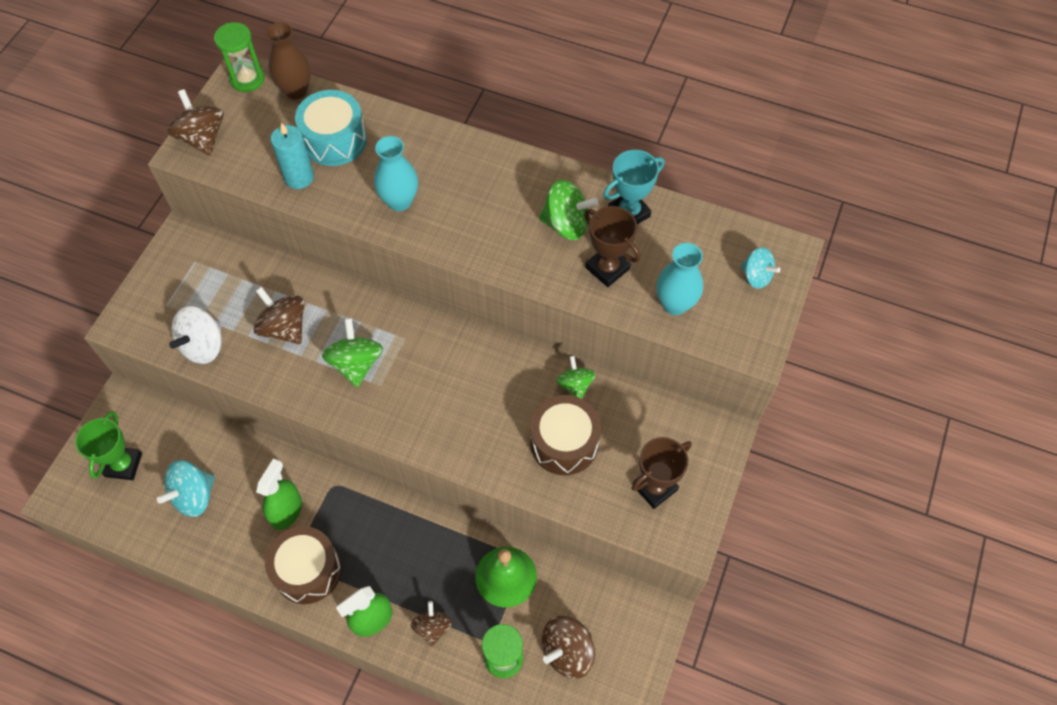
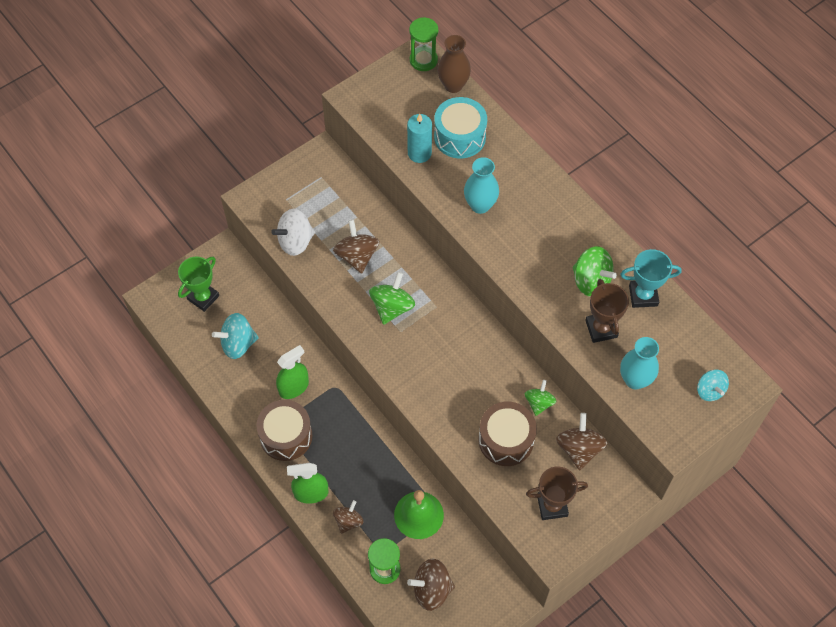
camera: 30 degrees right, 0 degrees up
(202, 138) = (368, 92): brown spinning top -> brown spinning top (579, 449)

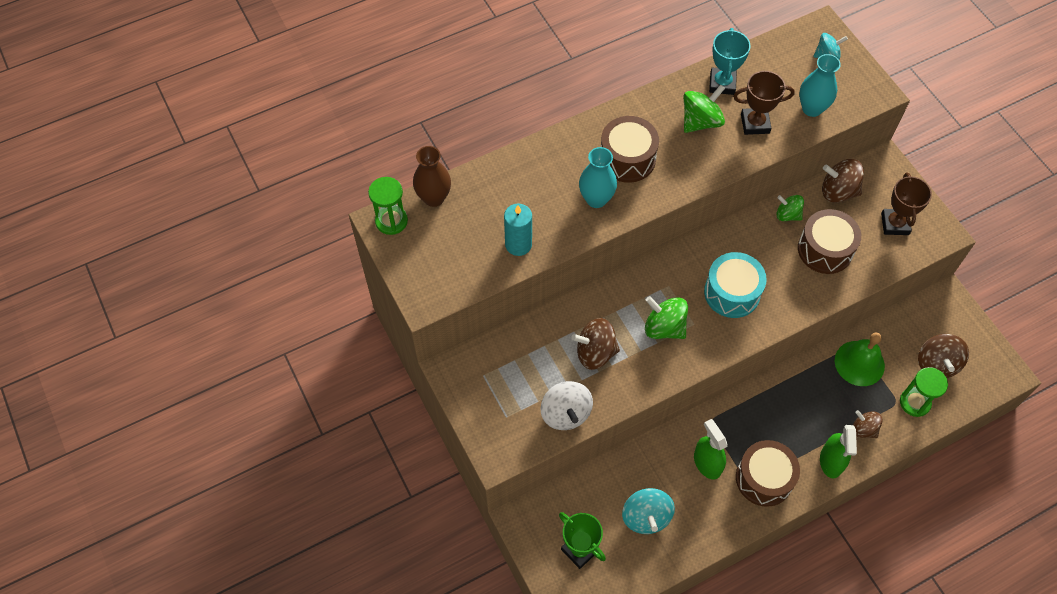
camera: 80 degrees left, 0 degrees up
(459, 137) = (504, 203): turquoise drum -> turquoise drum (732, 293)
(531, 224) = (627, 159): none -> brown drum

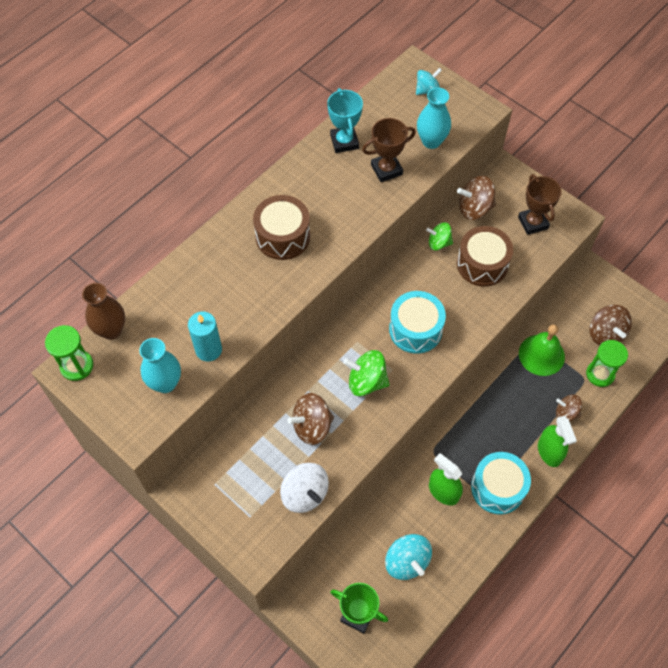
camera: 20 degrees left, 0 degrees up
(596, 199) = (267, 283): turquoise vase -> turquoise vase (165, 383)
(701, 121) = (337, 182): green spinning top -> none
(764, 478) = (498, 488): brown drum -> turquoise drum

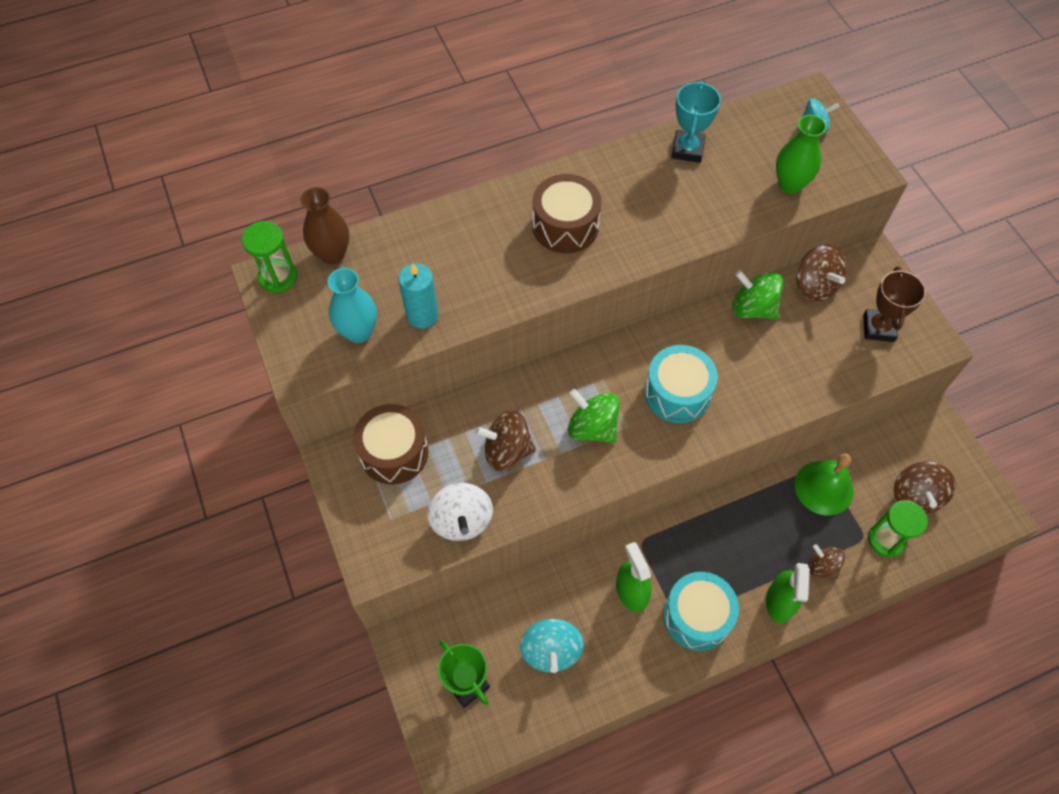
camera: 25 degrees right, 0 degrees up
(386, 169) = (721, 197): brown trophy -> none
(431, 141) = (790, 184): turquoise vase -> green vase
(438, 243) = (752, 308): green spinning top -> green spinning top, size x1.53
(474, 208) = (814, 286): brown spinning top -> brown spinning top turned 135 degrees counterclockwise
(482, 264) = (793, 351): brown drum -> brown drum (394, 452)

